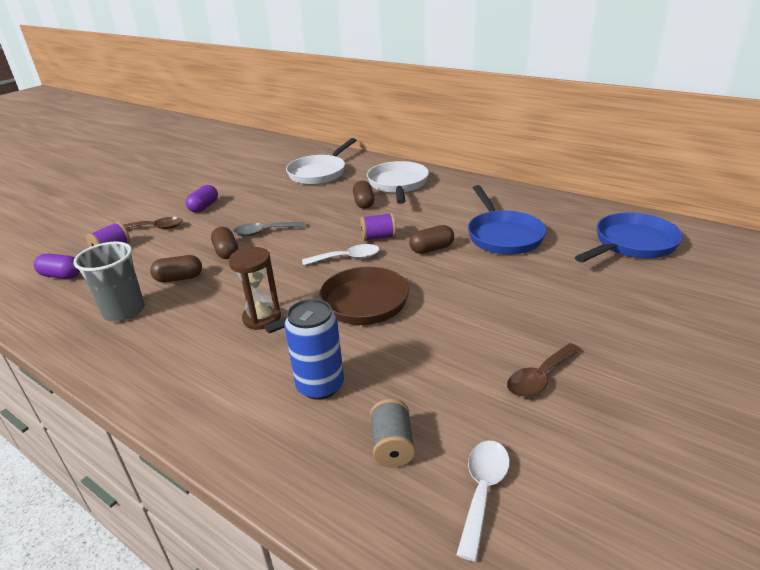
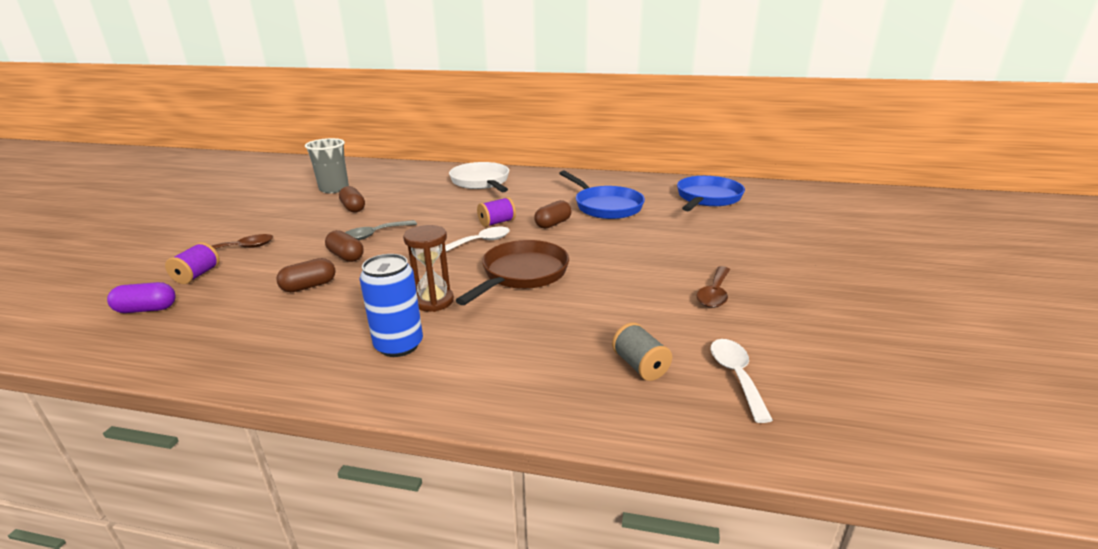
camera: 25 degrees left, 5 degrees down
(124, 311) = (265, 325): grey cup -> grey cup (334, 189)
(204, 207) = (285, 223): purple capsule -> none
(319, 173) = (394, 182): white pan -> none
(320, 385) = (538, 339): blue can -> blue can (399, 345)
(364, 203) = (460, 199): brown capsule -> brown capsule (353, 208)

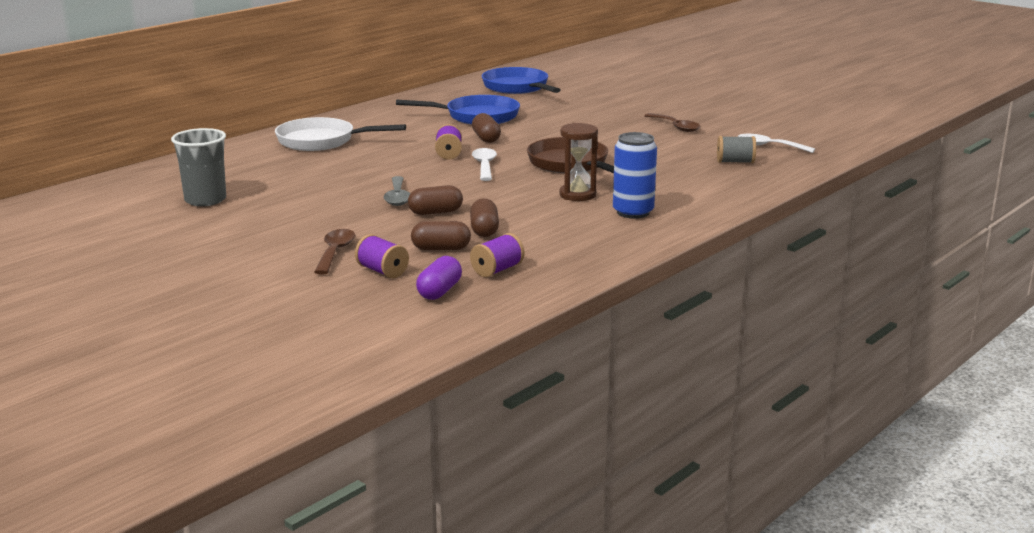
camera: 60 degrees left, 5 degrees down
(203, 320) = (497, 270): none -> purple spool
(353, 208) = (297, 198): brown capsule -> brown capsule (441, 249)

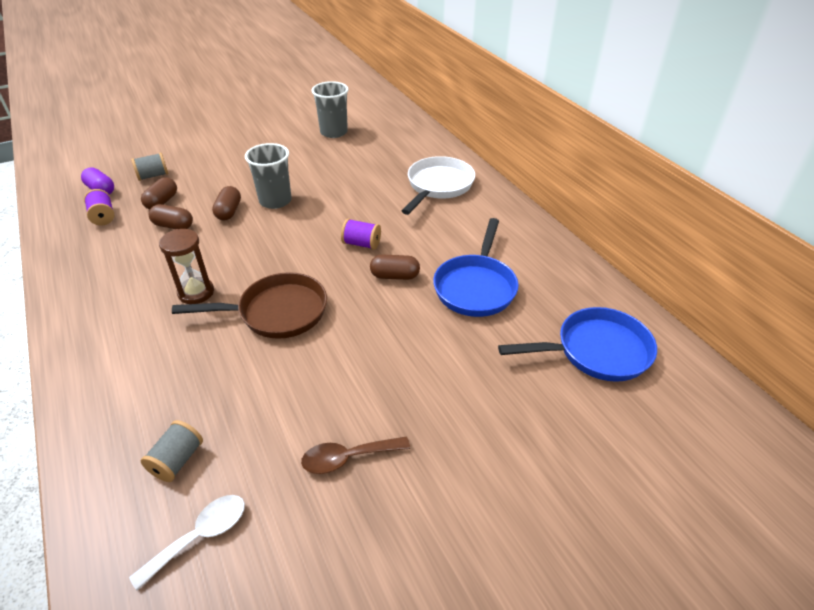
camera: 110 degrees right, 20 degrees up
(335, 252) = (200, 164): brown spoon -> none
(382, 271) = (153, 176): purple spool -> grey spool
(397, 197) = (275, 201): grey spoon -> grey cup
(484, 166) = (314, 257): white spoon -> none
(633, 212) = (125, 313): blue can -> none

